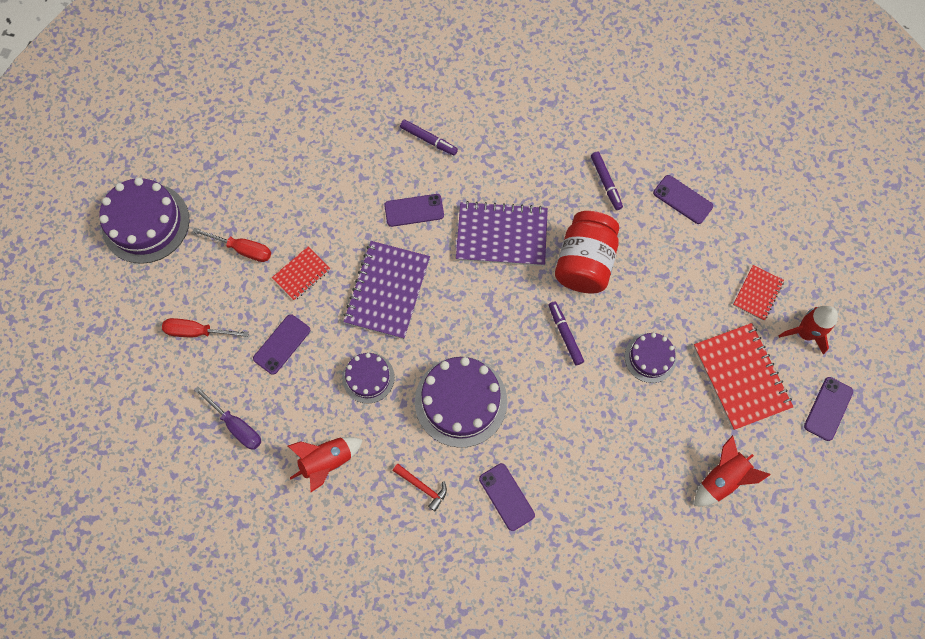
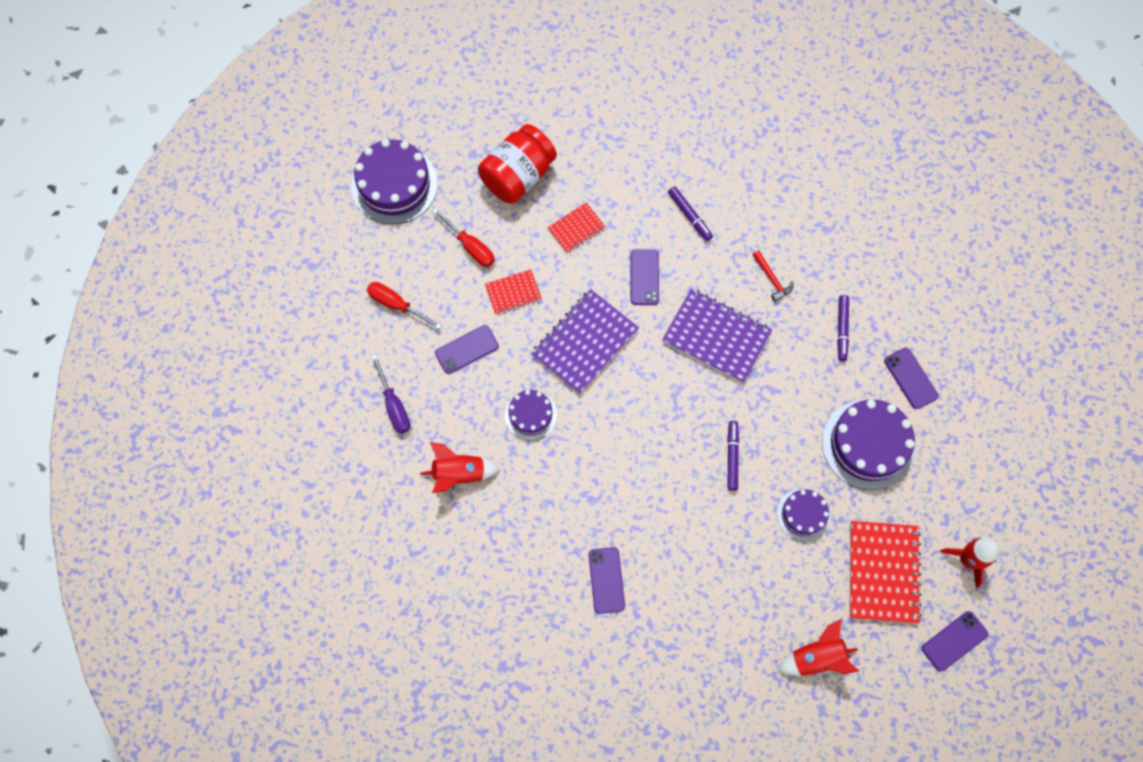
camera: 25 degrees right, 0 degrees up
(414, 210) = (644, 277): purple phone -> purple phone turned 75 degrees clockwise
(422, 487) = (534, 536): red hammer -> red hammer (772, 279)
(461, 401) = (605, 474): purple cake -> purple cake (868, 444)
(584, 263) = (783, 397): red jar -> red jar (518, 176)
(757, 293) = (940, 501): red notebook -> red notebook (576, 228)

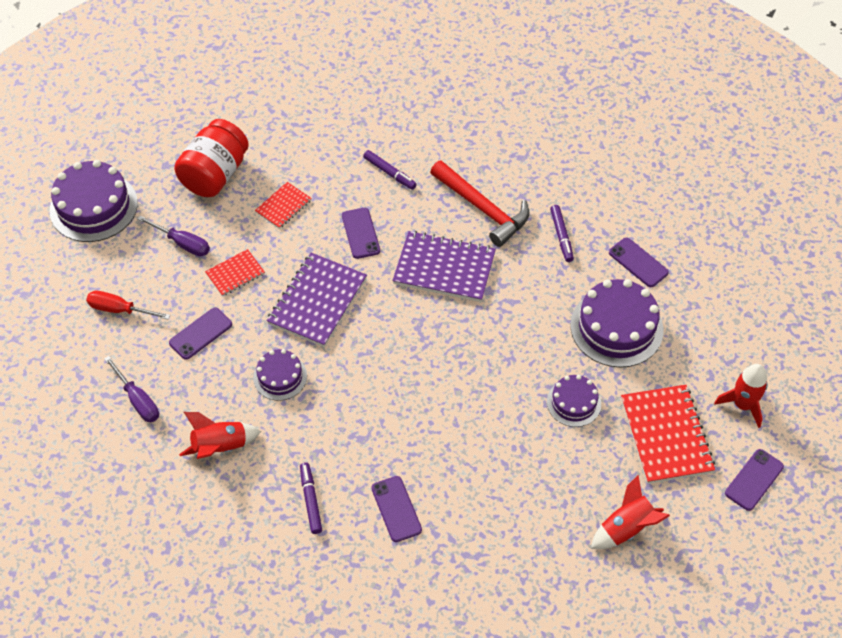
camera: 15 degrees left, 15 degrees down
(470, 246) = (183, 243): red screwdriver -> purple screwdriver
(732, 457) = (489, 368): purple marker -> purple marker (311, 500)
(772, 279) = (483, 209): red hammer -> red hammer, size x2.13

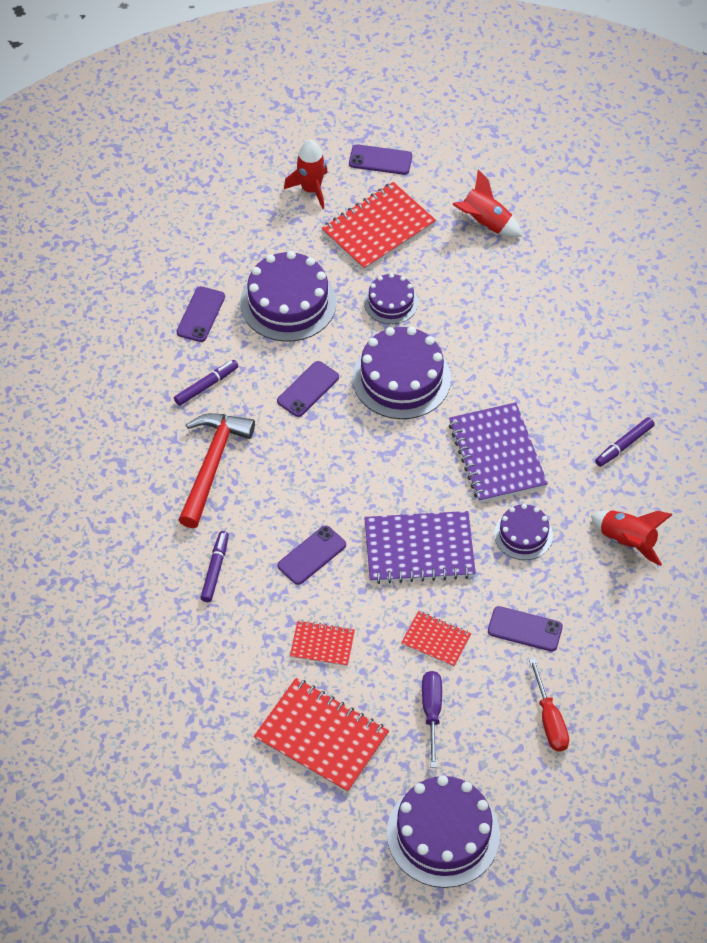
camera: 120 degrees left, 0 degrees up
(138, 400) = (632, 638): purple screwdriver -> none
(215, 174) = (321, 737): red jar -> red notebook
(396, 509) = (585, 381): purple phone -> purple phone (308, 389)
(444, 268) = (308, 463): purple notebook -> purple notebook (497, 455)
(487, 370) = (401, 378): none -> purple cake

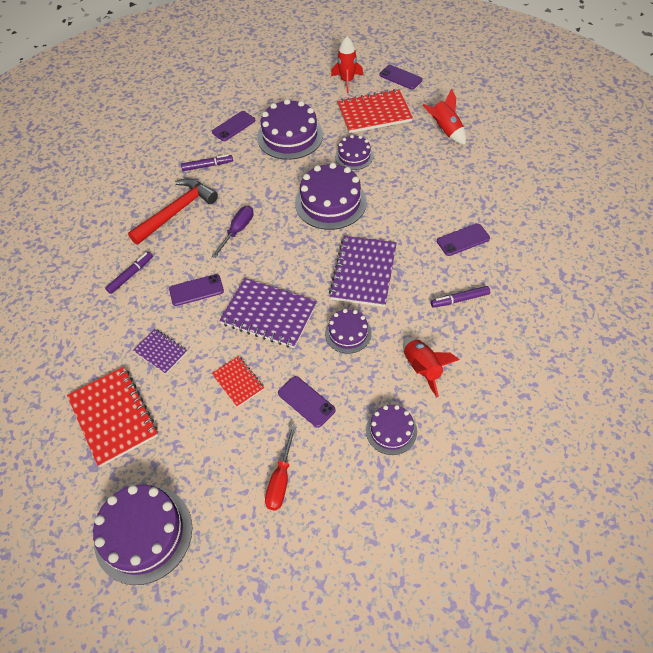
camera: 30 degrees right, 0 degrees up
(308, 389) = (267, 188): purple phone -> purple phone (463, 240)
(322, 644) = (160, 352): red notebook -> purple notebook
(431, 712) = (199, 433): purple screwdriver -> purple screwdriver (237, 231)
(632, 621) = (391, 431): none -> purple cake

